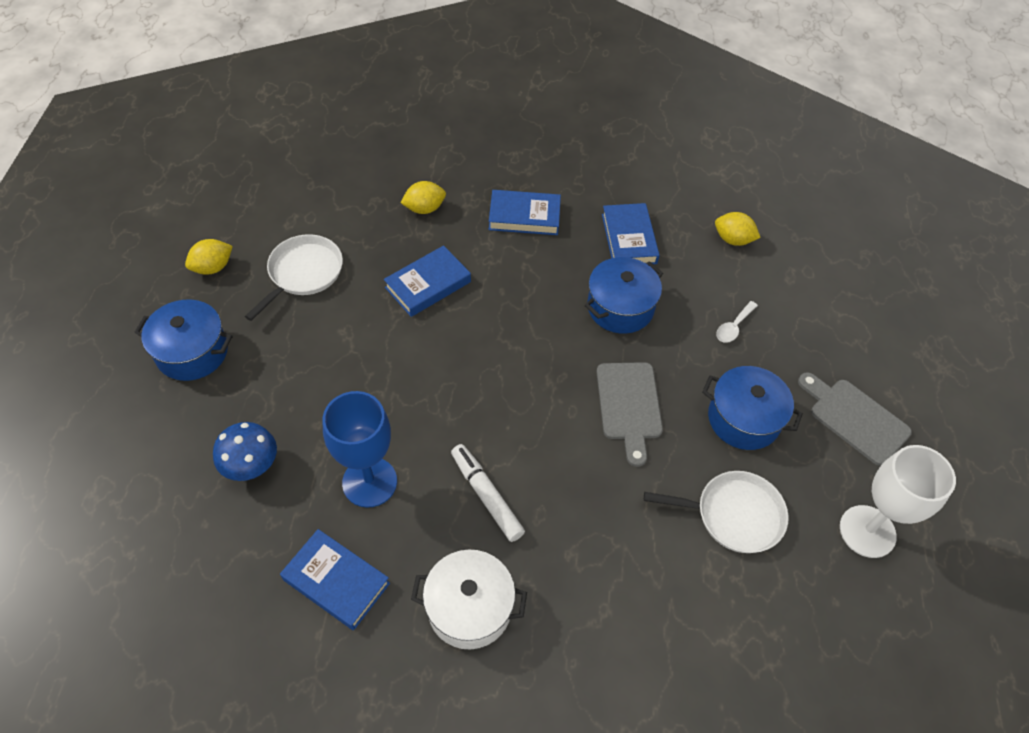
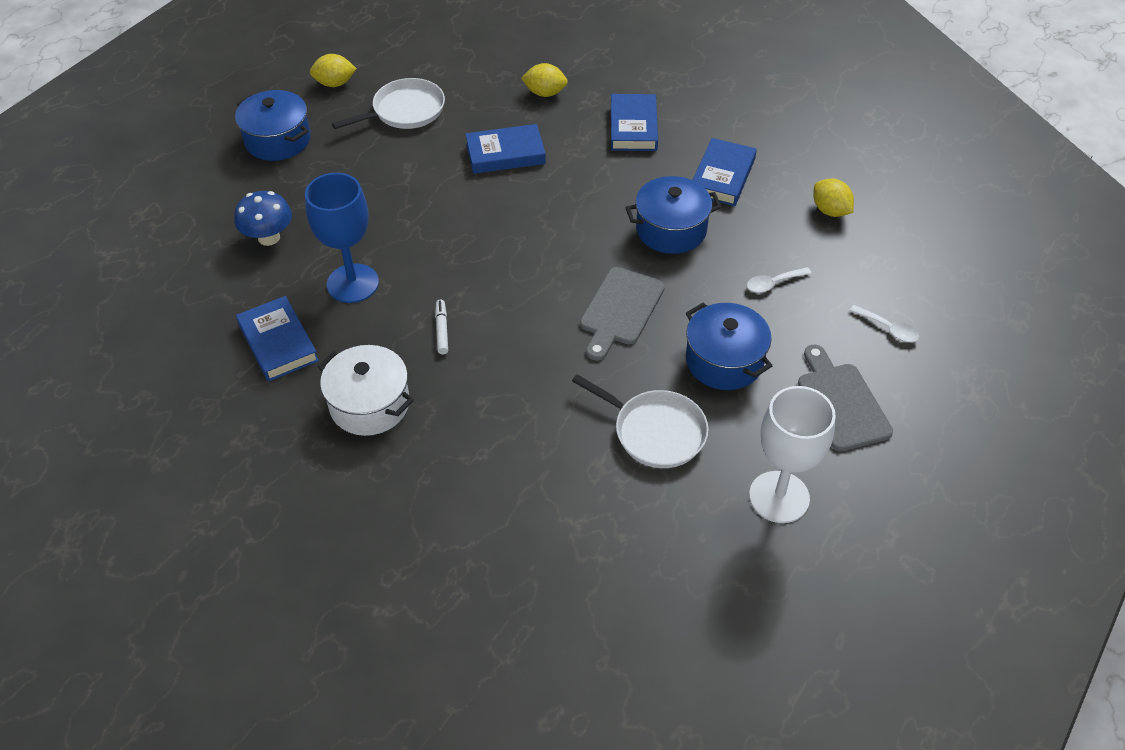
camera: 30 degrees right, 5 degrees down
(486, 495) = (442, 330): white marker -> white marker, size x0.59
(524, 216) = (633, 127): blue book -> blue book turned 60 degrees clockwise
(844, 333) = (888, 328): none -> white spoon

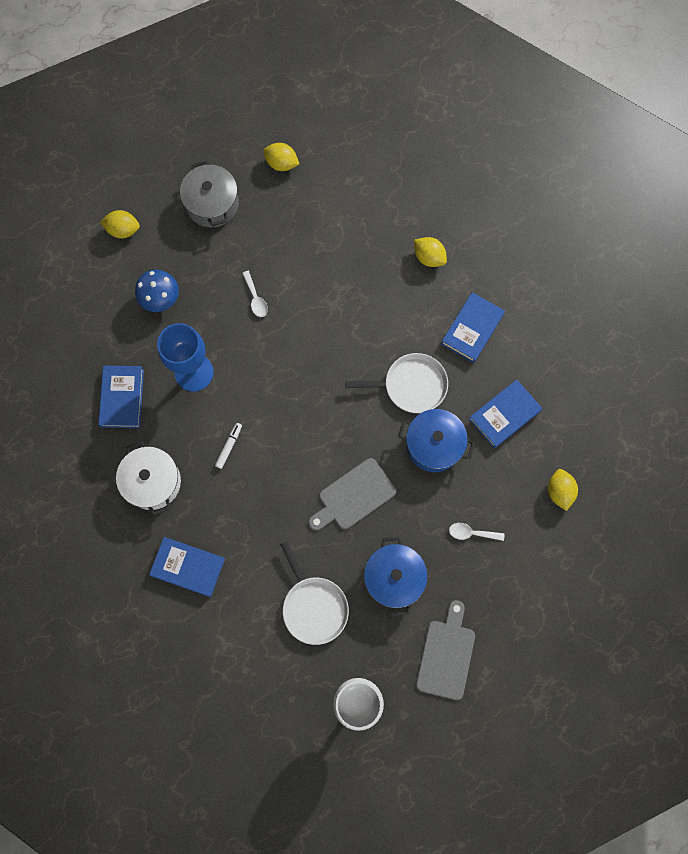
camera: 30 degrees right, 25 degrees up
(185, 199) = (123, 230): none -> yellow lemon
(278, 140) = (212, 204): blue pot -> grey pot
(405, 111) = (316, 221): white pan -> white pan (411, 385)
(505, 154) = (363, 306): blue book -> blue book (188, 567)
(888, 328) = (522, 616): white spoon -> white spoon (255, 298)

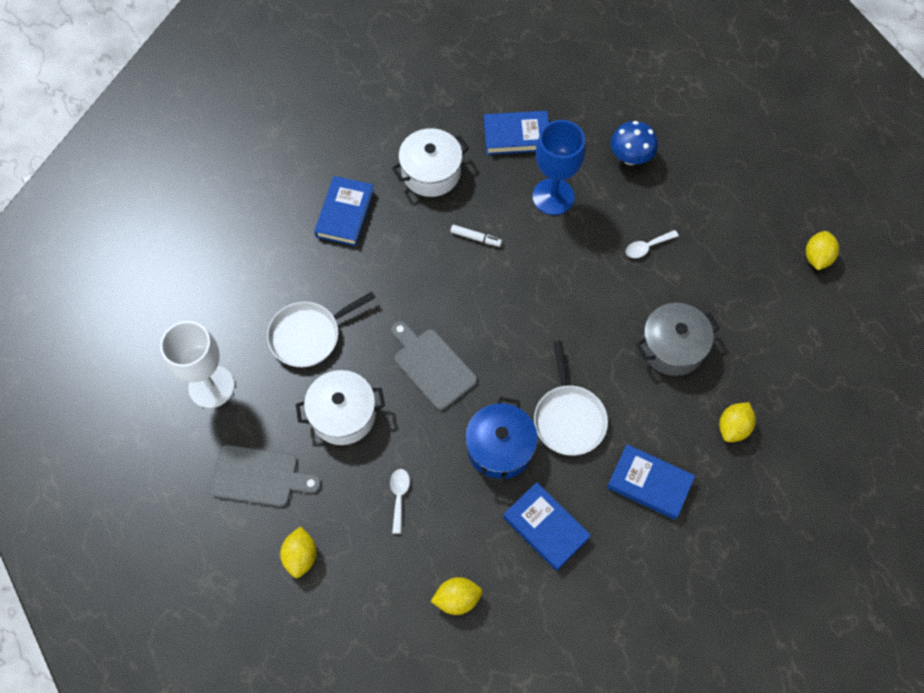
camera: 85 degrees right, 10 degrees down
(123, 230) = (702, 114): yellow lemon -> yellow lemon (301, 556)
(212, 204) = (751, 193): grey pot -> grey pot (672, 347)
(394, 578) = (343, 415): blue pot -> white pot

